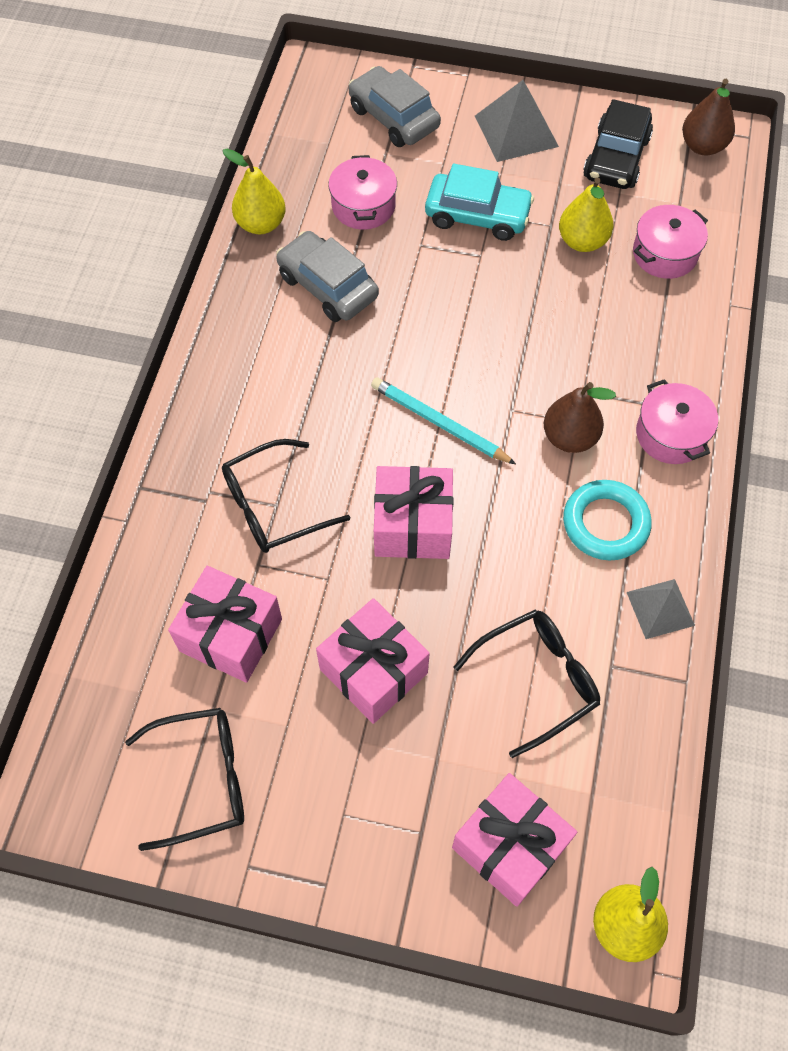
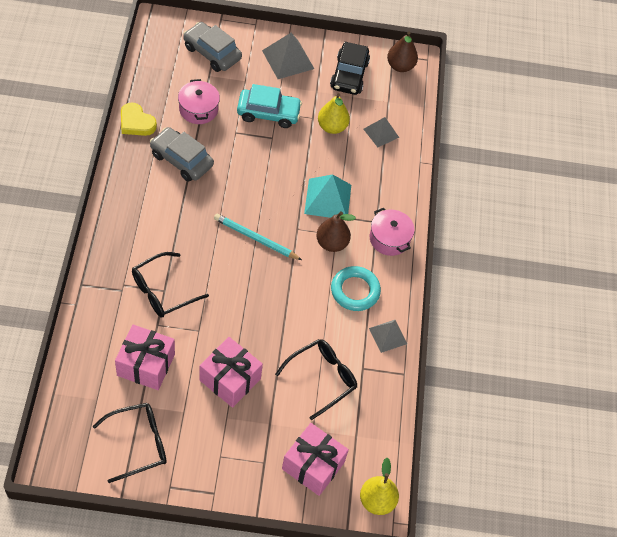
camera: 15 degrees left, 5 degrees down
(261, 224) = (136, 122): yellow pear -> yellow heart
(412, 526) = (245, 298): pink gift -> none
(567, 361) = (328, 199): none -> turquoise pyramid
(665, 254) = (381, 133): pink pot -> grey pyramid

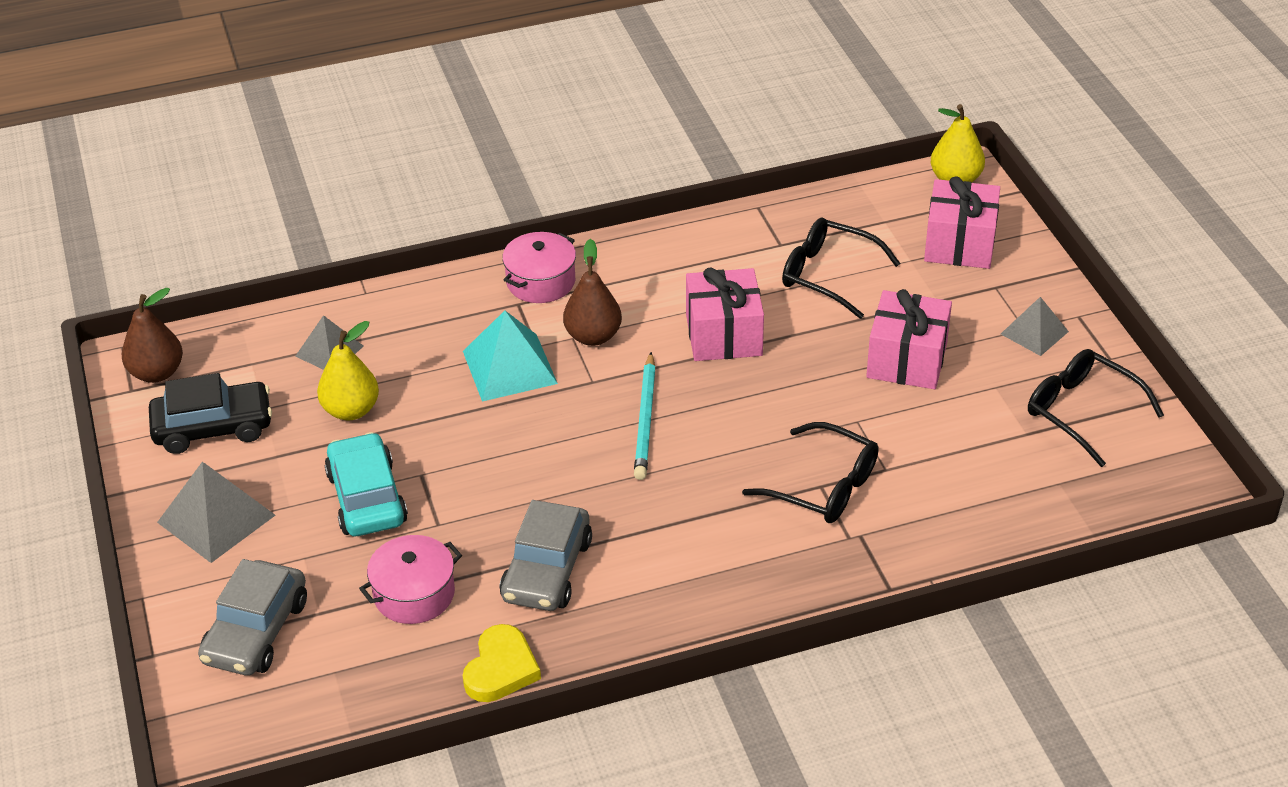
camera: 105 degrees left, 15 degrees down
(146, 365) = (960, 454): pink gift -> pink gift (724, 335)
(355, 291) = (660, 288): turquoise ring -> none
(388, 336) = (710, 236): grey pyramid -> grey pyramid (1034, 332)

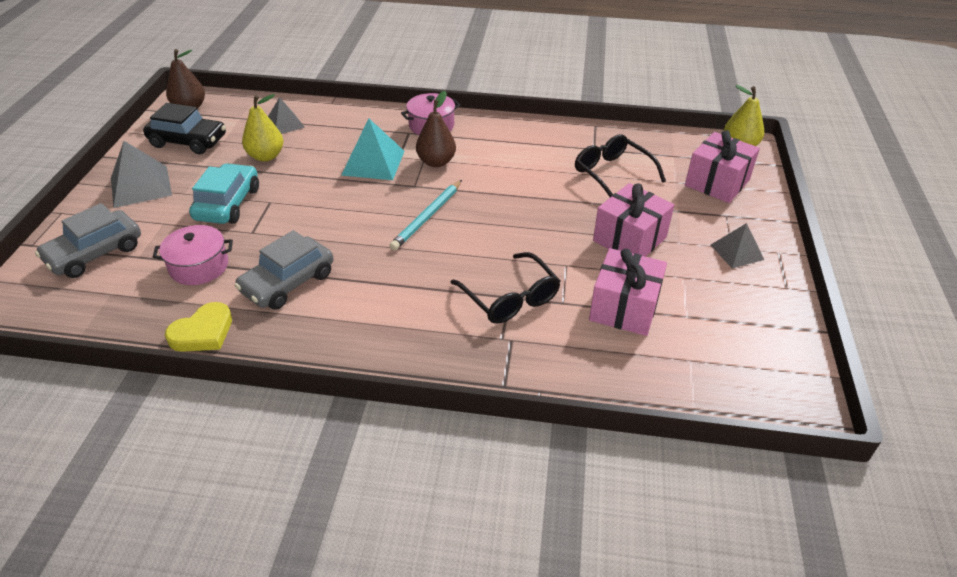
camera: 25 degrees right, 0 degrees up
(724, 335) = (517, 186): pink gift -> pink gift (624, 308)
(1082, 412) = (740, 316): black glasses -> none

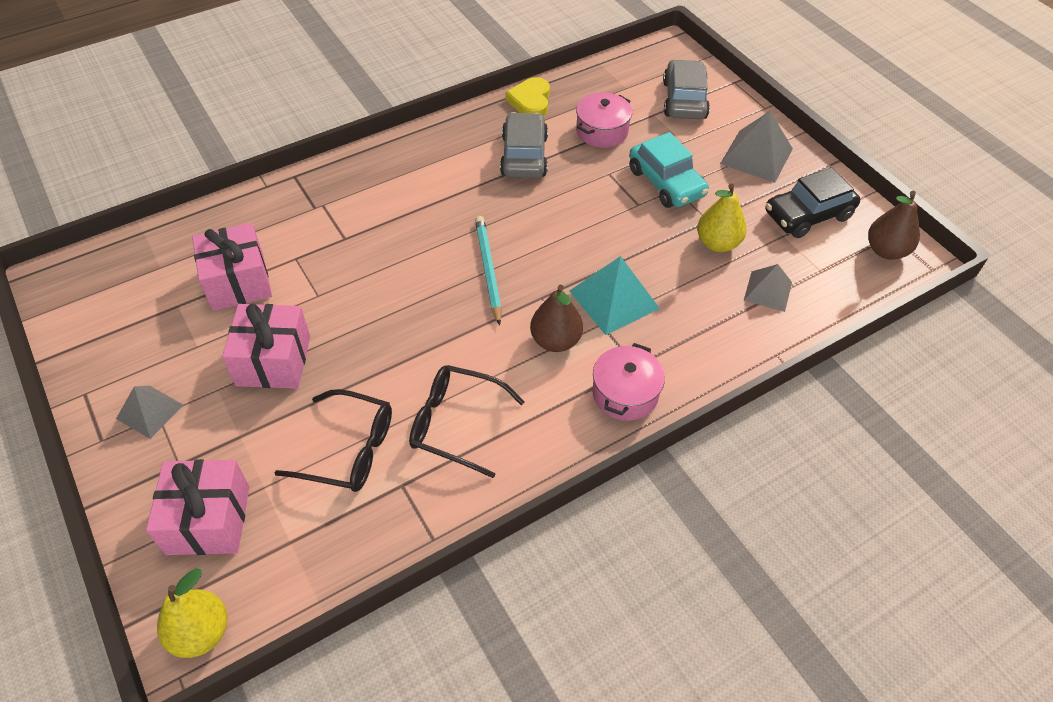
camera: 140 degrees right, 10 degrees up
(510, 298) = (342, 237): black glasses -> black glasses (456, 424)

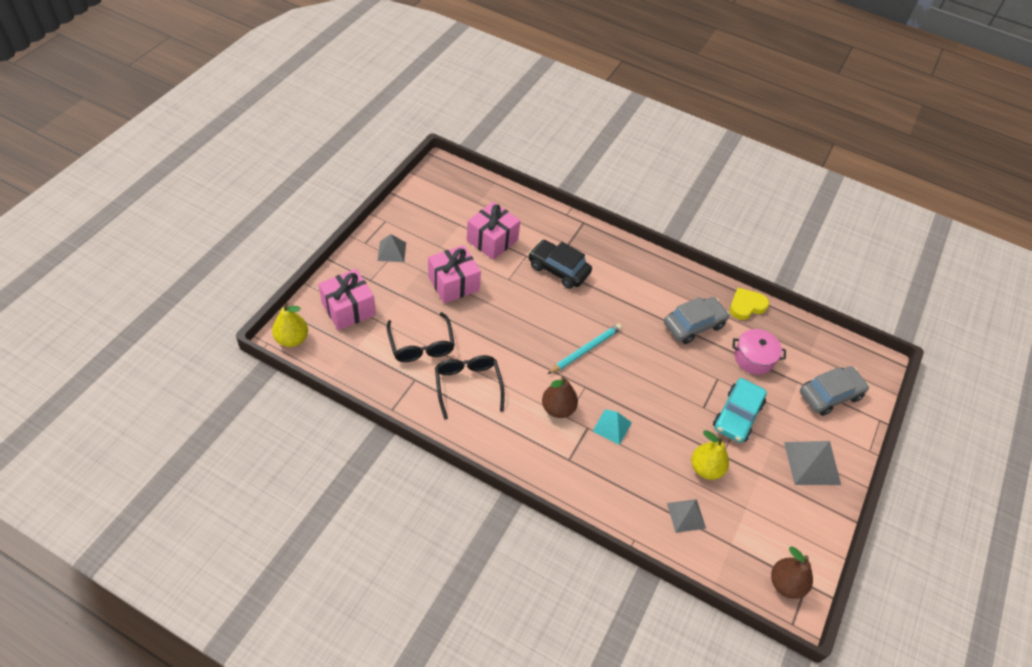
camera: 55 degrees right, 0 degrees up
(614, 299) = (612, 426): turquoise pyramid -> turquoise pyramid, size x0.64
(625, 393) = (544, 462): pink pot -> none
(808, 215) = (779, 518): black car -> black car (558, 269)

